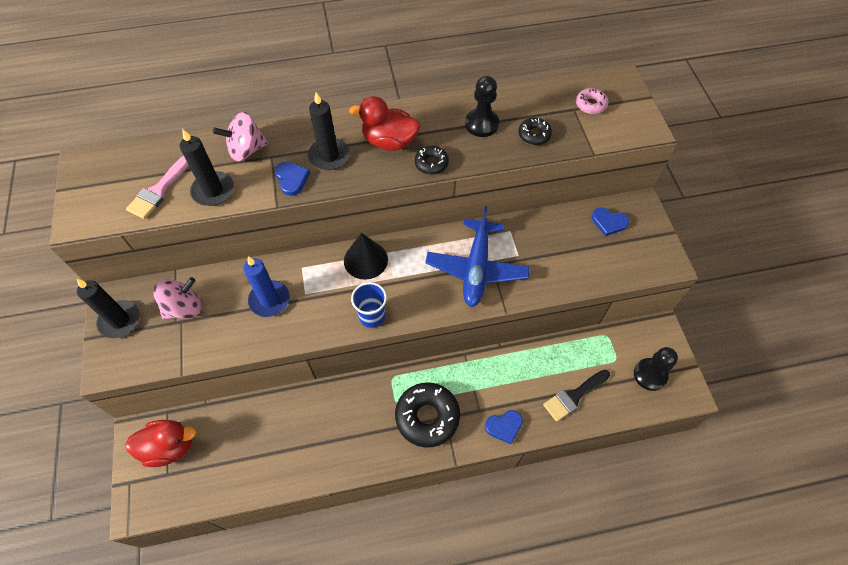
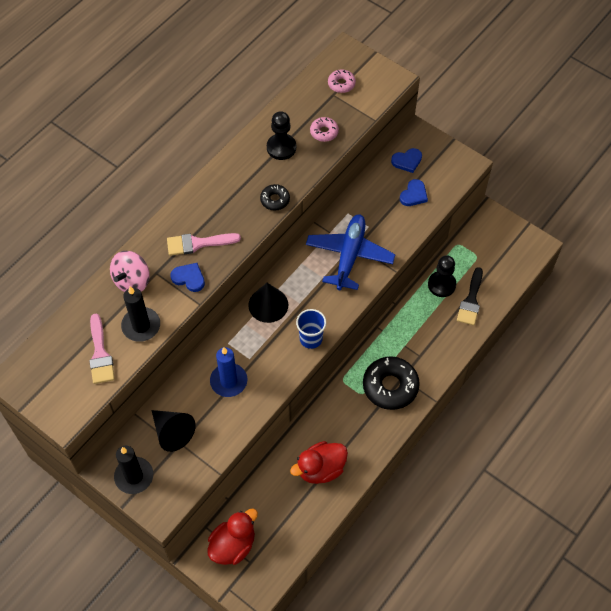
camera: 40 degrees left, 0 degrees up
(184, 308) = (172, 432): pink spinning top -> black cone
(329, 156) = (198, 243): black candle -> pink brush
(389, 141) = (230, 204): red duck -> red duck (320, 469)
(476, 268) = (349, 256): blue plane -> blue plane turned 135 degrees counterclockwise
(504, 426) = (444, 354): blue heart -> blue heart (414, 195)
(534, 135) = (324, 132): black donut -> pink donut
(650, 375) = (505, 250): black pawn -> black pawn (441, 285)

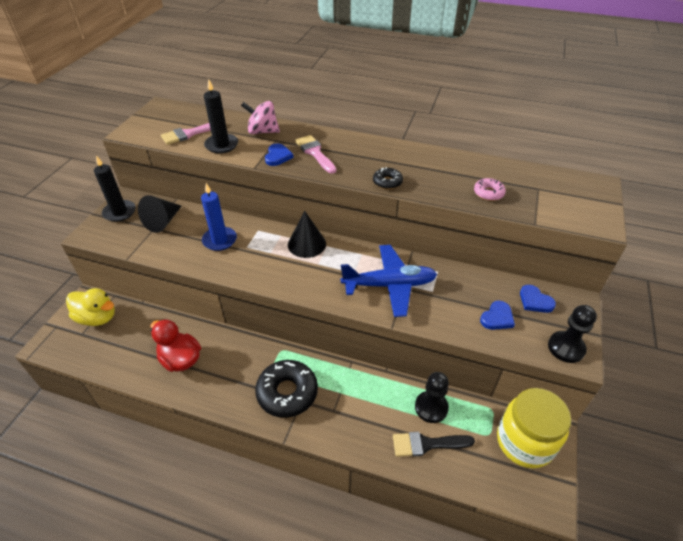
camera: 70 degrees right, 15 degrees down
(233, 545) = (97, 318): red duck -> yellow duck
(281, 147) = (448, 172): black pawn -> black pawn (566, 348)
(311, 339) = (282, 281): blue cup -> none
(341, 84) = (556, 190): pink donut -> none
(414, 195) = (497, 318): blue heart -> blue heart turned 60 degrees counterclockwise
(490, 236) = (524, 442): none -> yellow jar

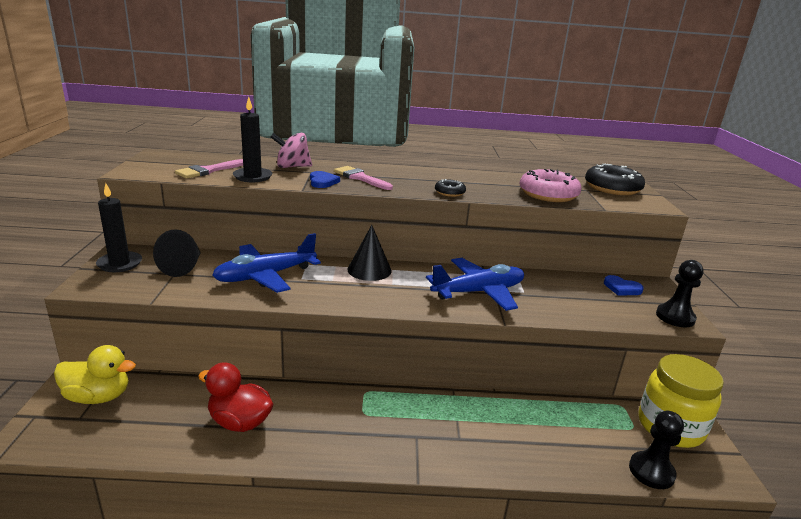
camera: 20 degrees left, 20 degrees down
(219, 240) = (265, 276): blue candle -> blue plane
(287, 393) = (395, 431): black donut -> black donut (612, 188)
(427, 444) = (579, 449): black brush -> none
(431, 407) = (561, 415): black pawn -> black pawn (651, 471)
(488, 193) = (548, 194): pink donut -> pink donut, size x1.97
(497, 318) = (598, 304): blue heart -> none

